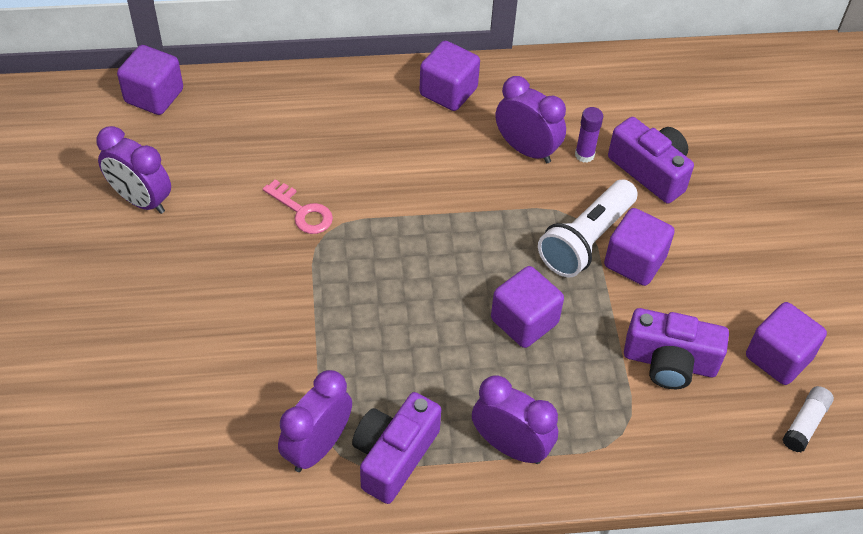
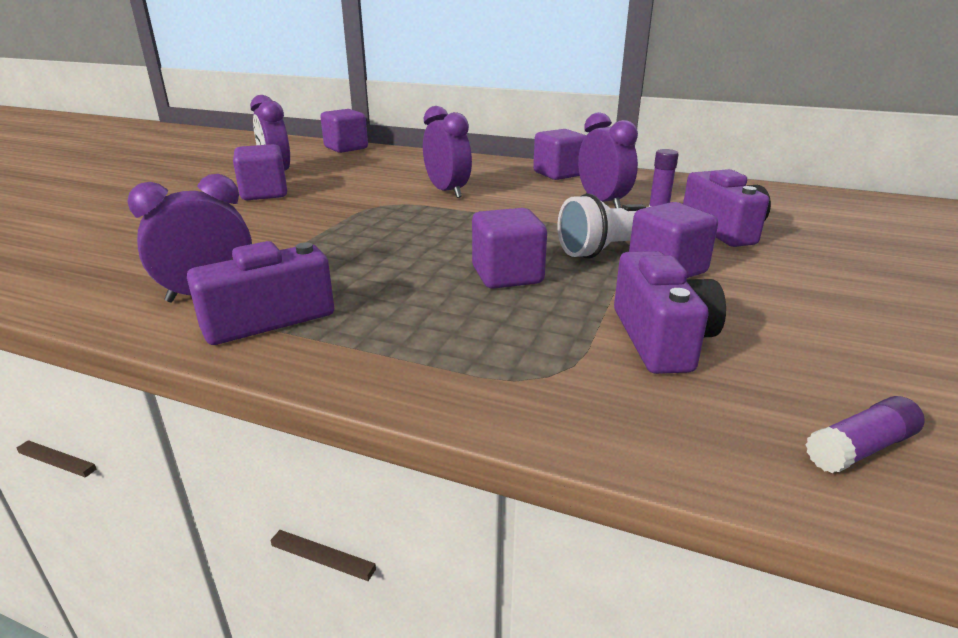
camera: 30 degrees right, 25 degrees down
(302, 212) = (379, 194): pink key -> none
(510, 446) = (396, 346): purple clock -> purple clock (447, 191)
(669, 362) = (661, 339): purple camera -> purple camera turned 135 degrees counterclockwise
(778, 357) = (834, 374): purple cube -> purple cube (264, 194)
(805, 424) = (860, 448): white glue stick -> purple glue stick

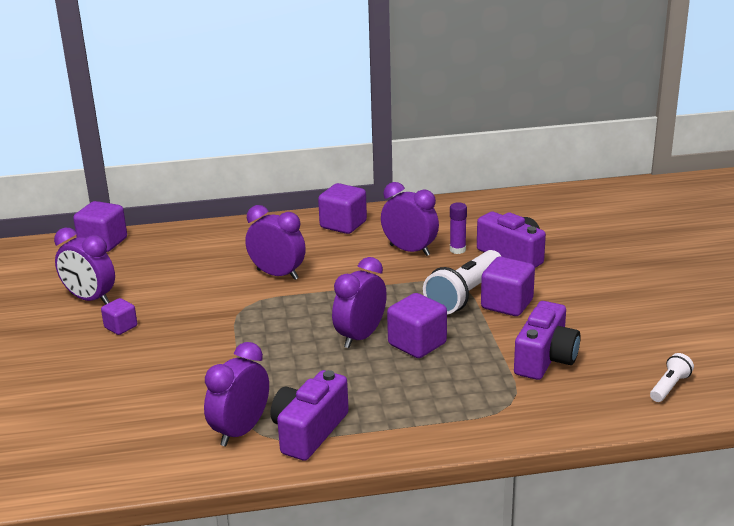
camera: 30 degrees left, 0 degrees up
(264, 194) = (121, 327): purple cube -> purple cube, size x0.59
(454, 253) = (360, 336): none -> purple clock
(661, 339) = (545, 359): purple camera -> purple camera turned 60 degrees clockwise
(860, 448) = (669, 387): purple glue stick -> white flashlight

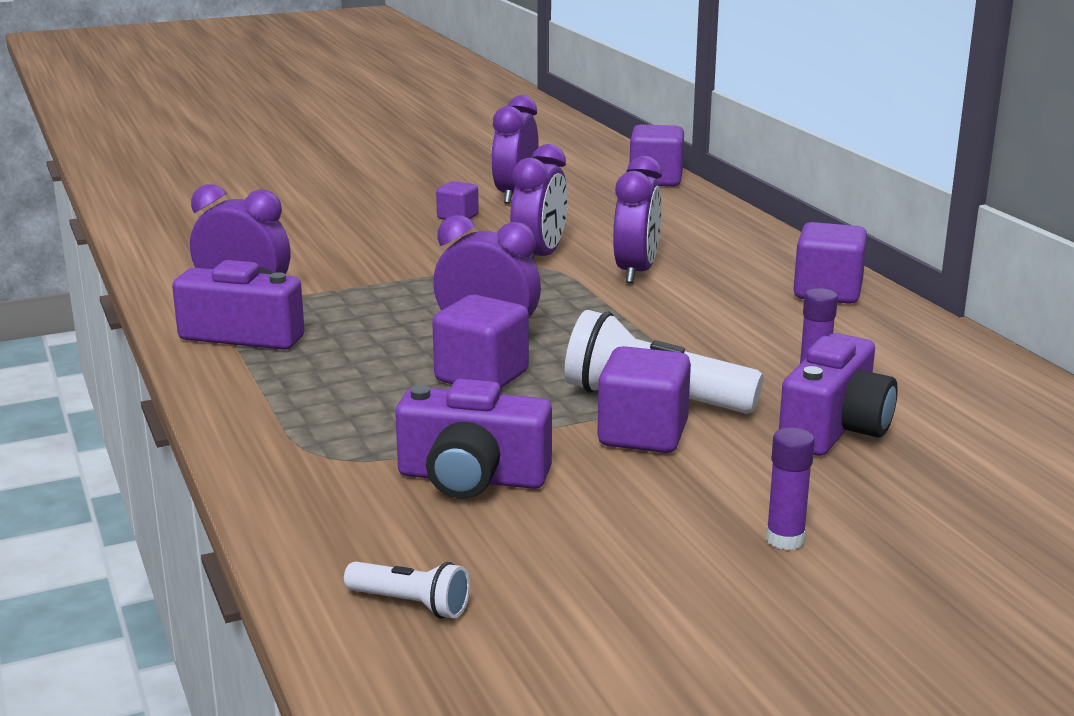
camera: 75 degrees right, 5 degrees down
(410, 250) = (780, 345): purple clock -> purple clock (539, 257)
(617, 285) = (785, 539): none -> purple glue stick

